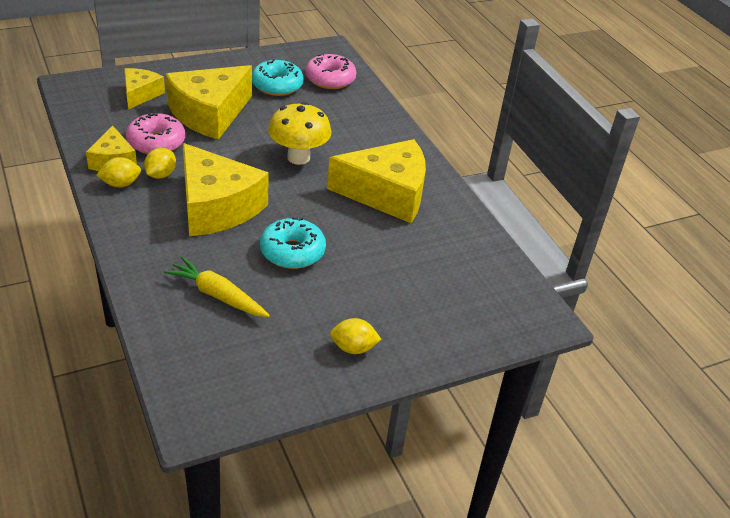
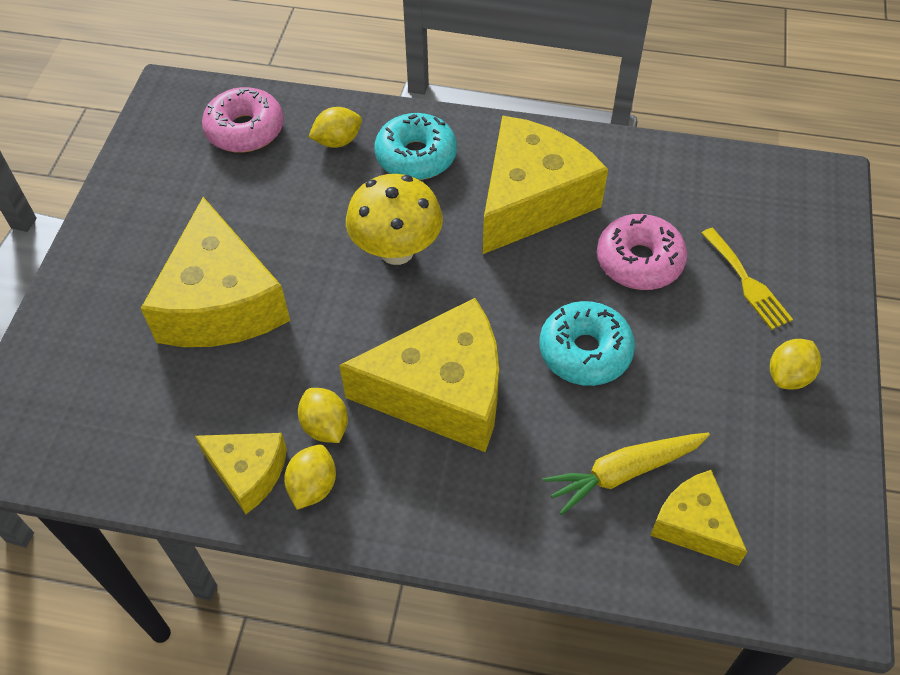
camera: 50 degrees left, 15 degrees up
(140, 94) = (101, 365): yellow cheese -> yellow cheese (693, 525)
(156, 142) = (242, 398): pink donut -> pink donut (639, 261)
(277, 85) = (213, 193): turquoise donut -> turquoise donut (416, 156)
(355, 110) = (337, 141): none -> yellow lemon
(413, 306) = (747, 282): none -> yellow fork

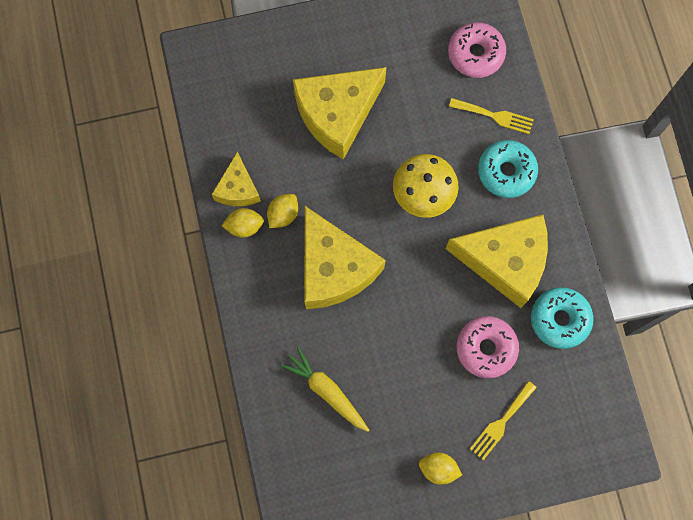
camera: 65 degrees right, 20 degrees up
(337, 141) = (495, 116): yellow lemon -> yellow fork
(585, 352) = (400, 339): turquoise donut -> turquoise donut (559, 319)
(693, 525) = (310, 441): yellow cheese -> none

